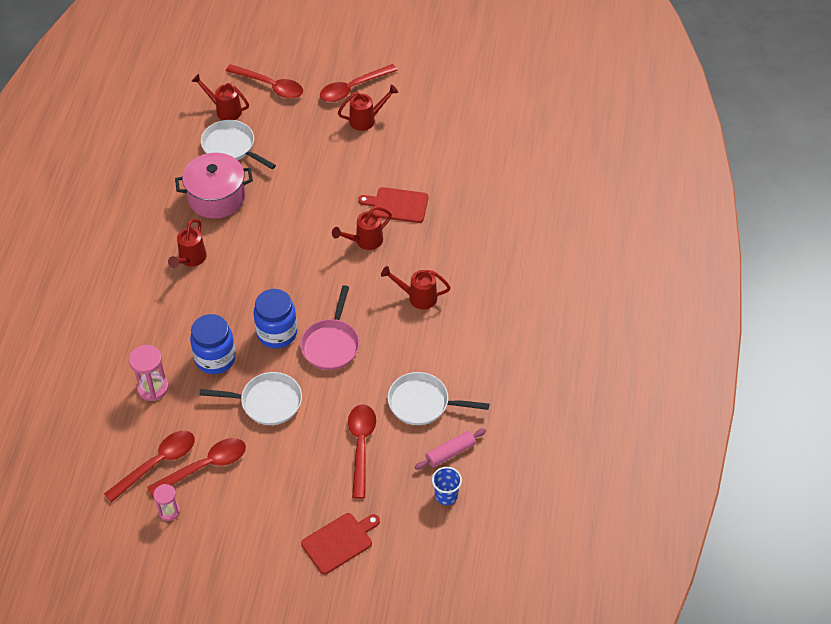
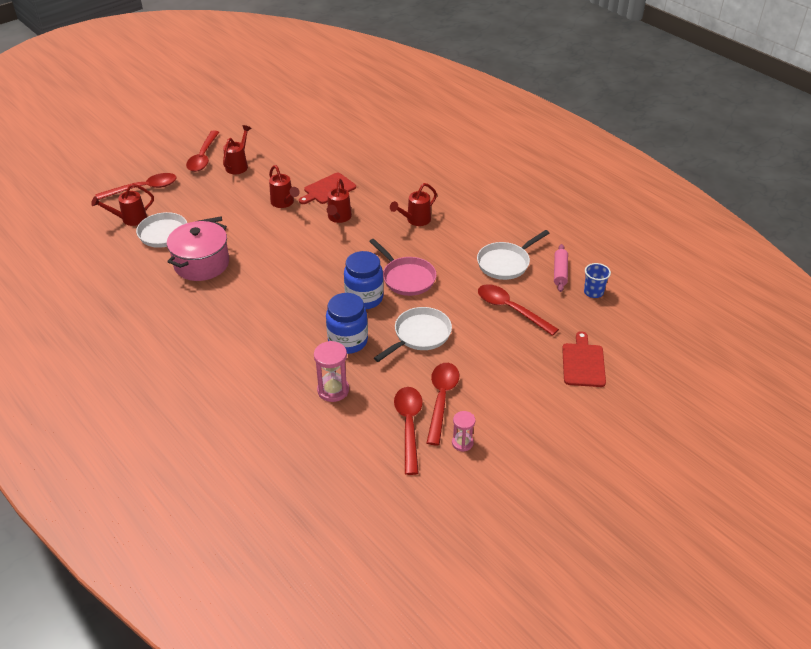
camera: 50 degrees left, 10 degrees down
(190, 260) = (239, 306): red watering can -> red watering can (284, 203)

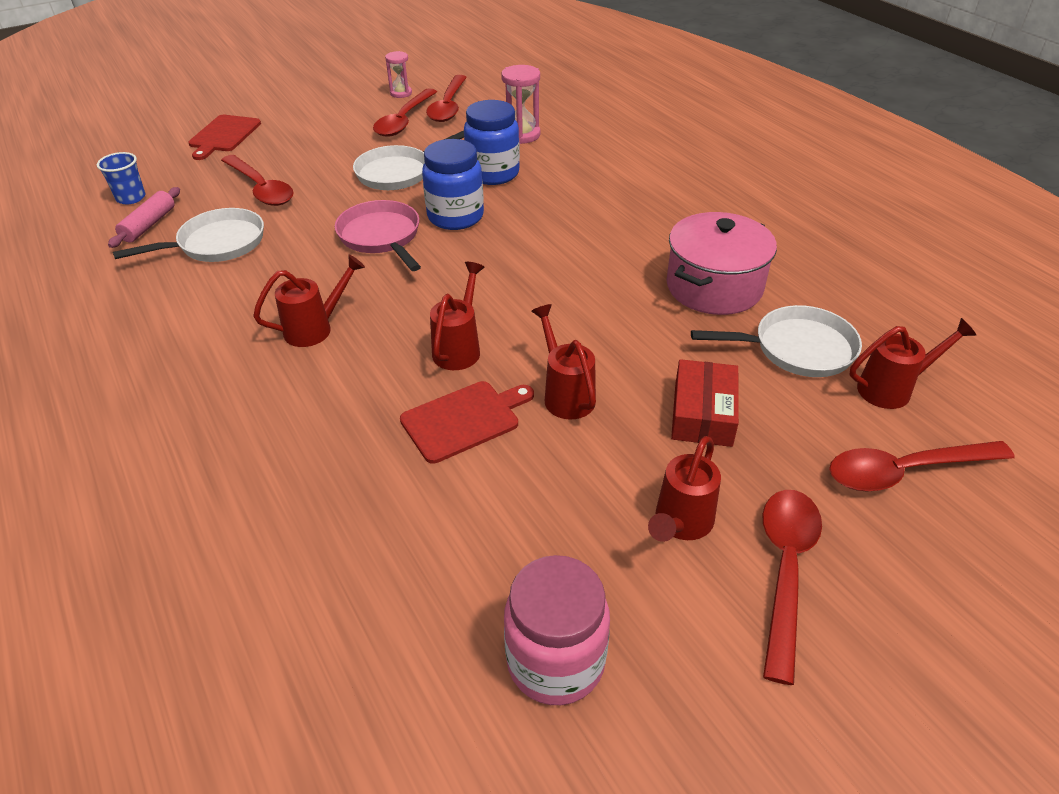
camera: 170 degrees left, 0 degrees up
(222, 201) = (703, 413): none -> red box
(283, 131) = (555, 662): none -> pink jar

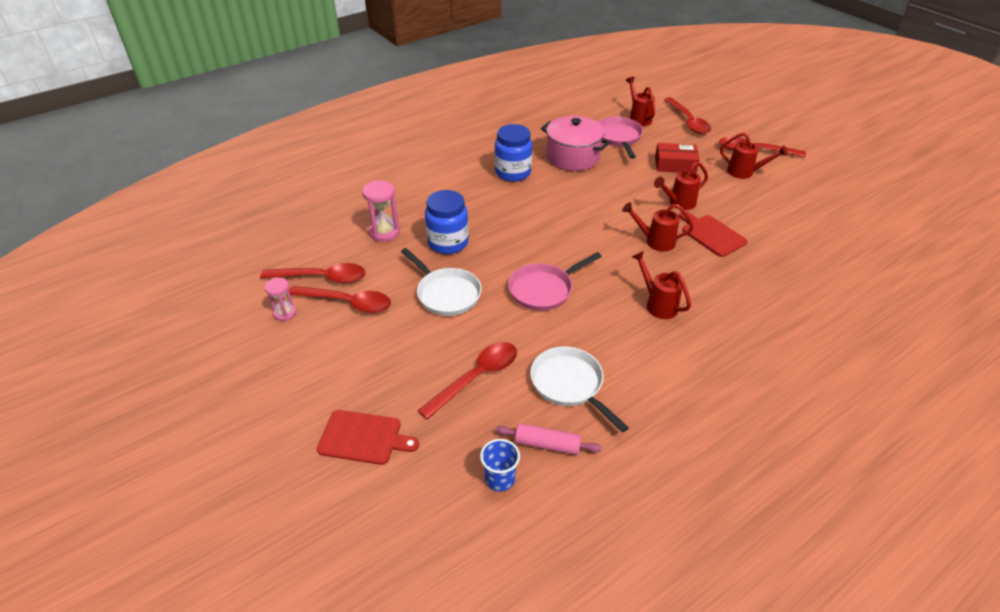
camera: 95 degrees left, 0 degrees up
(455, 217) = (512, 256): blue jar -> blue jar (513, 173)
(555, 662) = (828, 201): pink jar -> none
(797, 349) = (618, 138): white pan -> pink pan

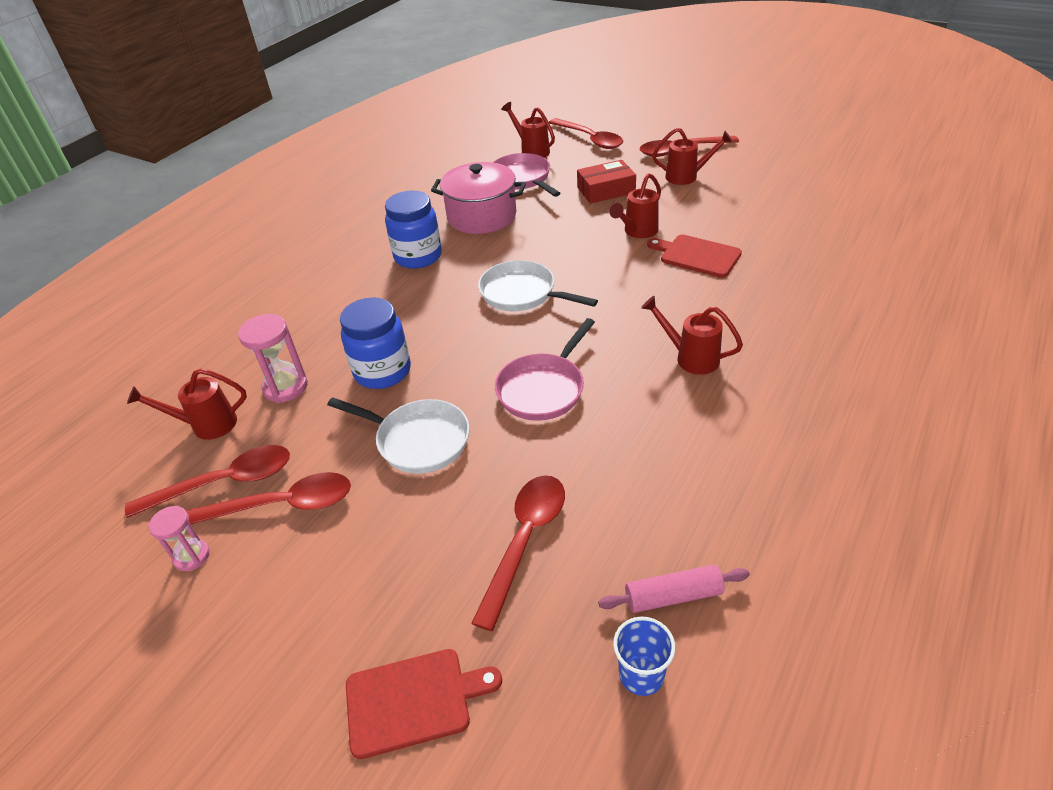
camera: 20 degrees left, 0 degrees up
(569, 385) = (650, 501): white pan -> white pan (522, 293)
(655, 241) = (639, 284): red watering can -> red watering can (206, 425)

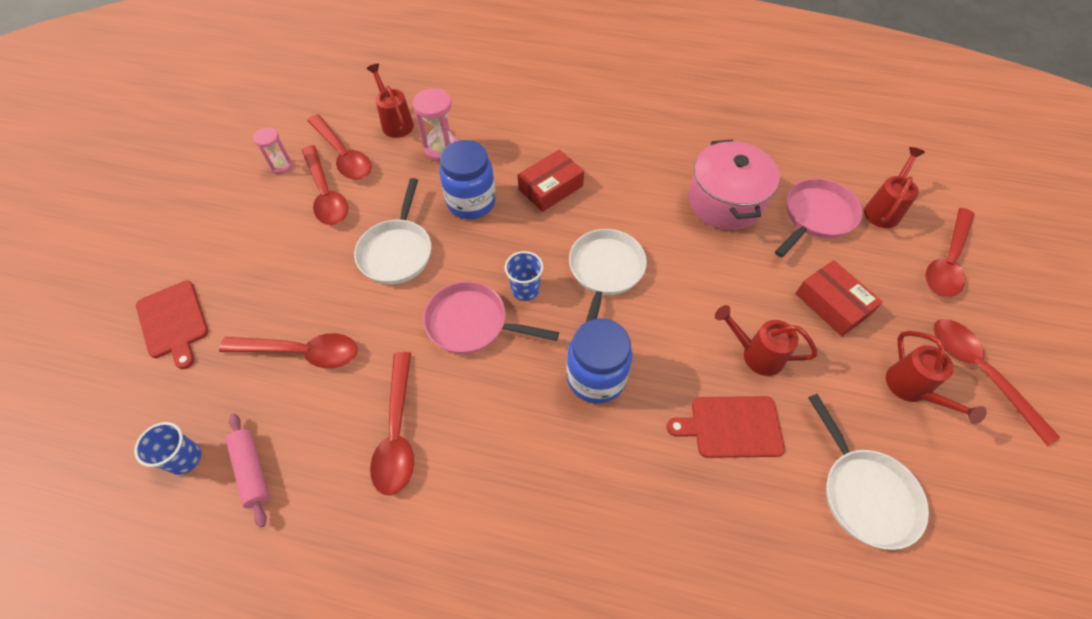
camera: 70 degrees right, 15 degrees up
(400, 312) = (550, 188): none -> red box
(418, 256) = (636, 173): blue jar -> blue jar (596, 378)
(518, 346) = (525, 289): none -> blue cup
(654, 459) = (397, 432): none -> red spoon
(690, 357) = (543, 444): red watering can -> none
(697, 255) = (731, 426): red cutting board -> red cutting board turned 105 degrees counterclockwise
(760, 212) = (864, 493): none -> white pan

